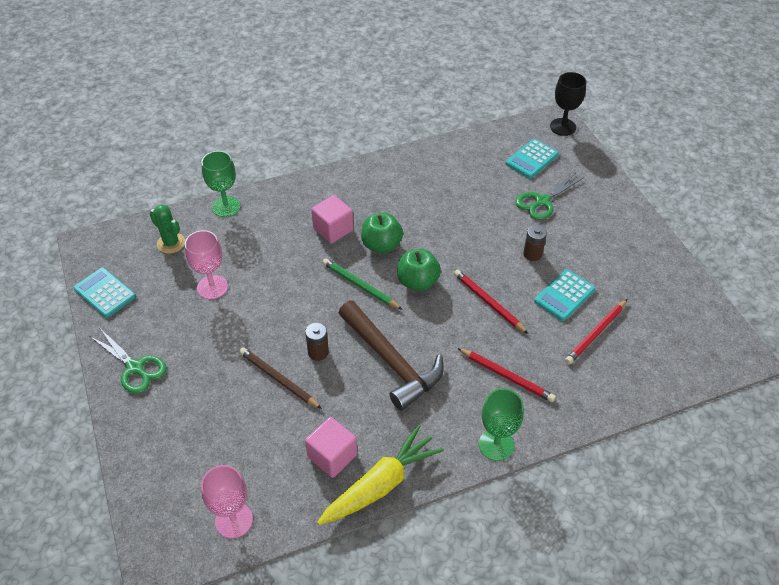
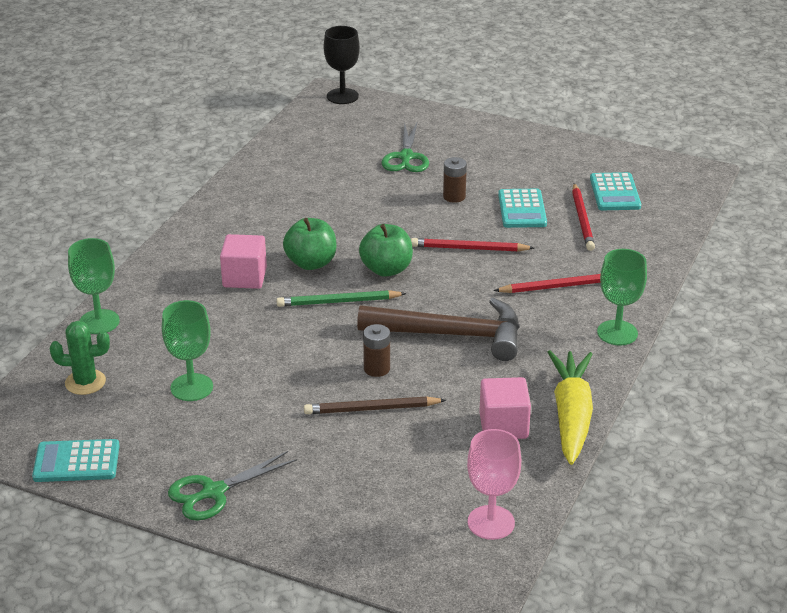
camera: 45 degrees left, 15 degrees down
(135, 368) = (214, 492): green scissors -> green scissors turned 150 degrees clockwise
(212, 287) = (191, 387): pink goblet -> green goblet
(532, 159) = (351, 132): turquoise calculator -> turquoise calculator (615, 193)

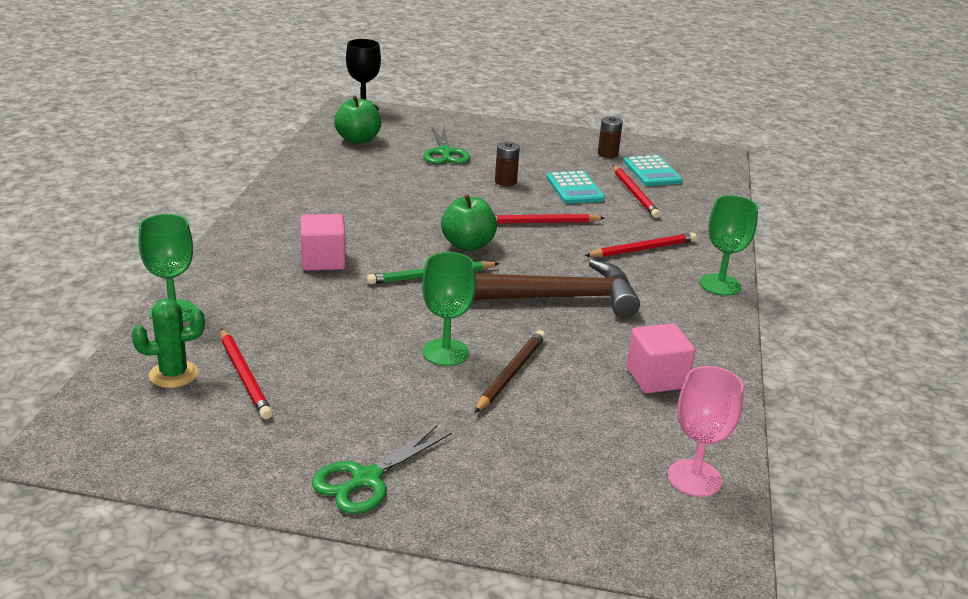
camera: 15 degrees left, 5 degrees down
(76, 462) = (186, 462): turquoise calculator -> none
(142, 389) = (244, 376): none -> red pencil
(191, 387) = (301, 369): green goblet -> green goblet (445, 352)
(311, 263) = (388, 243): green apple -> green apple (358, 139)
(372, 409) = (511, 374): brown pencil -> brown pencil turned 135 degrees clockwise
(376, 369) = (498, 335): brown battery -> brown battery (607, 154)
(571, 415) = (719, 362): yellow carrot -> none

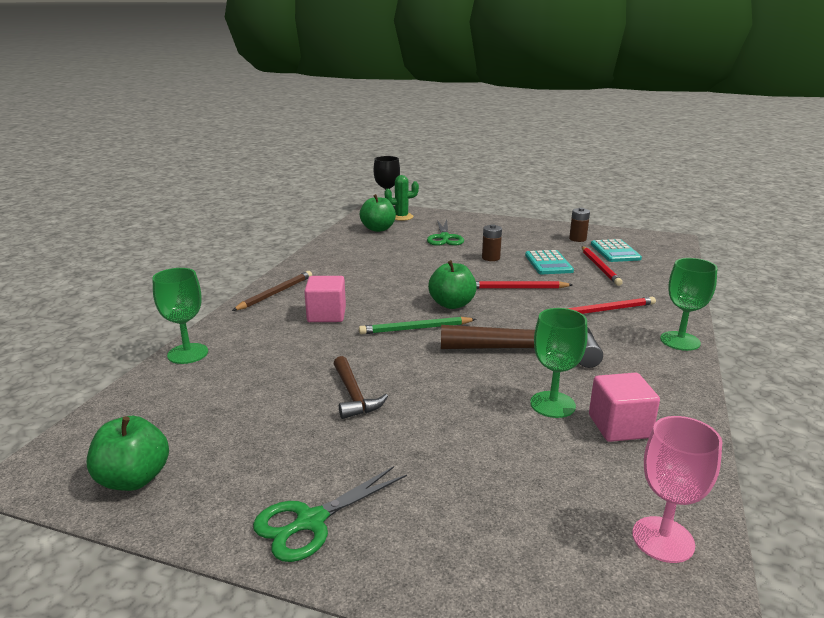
camera: 10 degrees right, 5 degrees down
(171, 449) = (134, 479): none -> green apple
(173, 374) = (166, 407): green cactus -> green cactus (401, 217)
(244, 376) = (227, 411): red pencil -> none
(378, 355) = (354, 395): none -> brown hammer
(445, 352) = (416, 395): green goblet -> green goblet (552, 404)
(511, 374) = (475, 417): brown pencil -> brown pencil (275, 293)

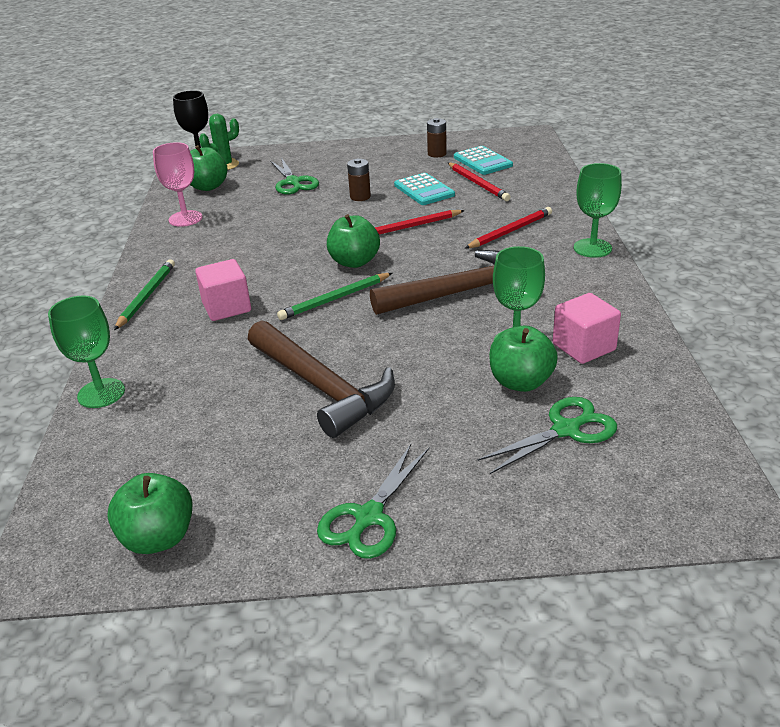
camera: 20 degrees left, 10 degrees up
(275, 293) = (146, 296): brown pencil -> green pencil
(354, 395) = (322, 387): brown hammer -> brown hammer, size x1.81
(535, 441) = (521, 382): none -> green apple
(553, 500) = (565, 430): none -> green scissors
(663, 539) = (667, 434): pink goblet -> pink goblet (185, 218)

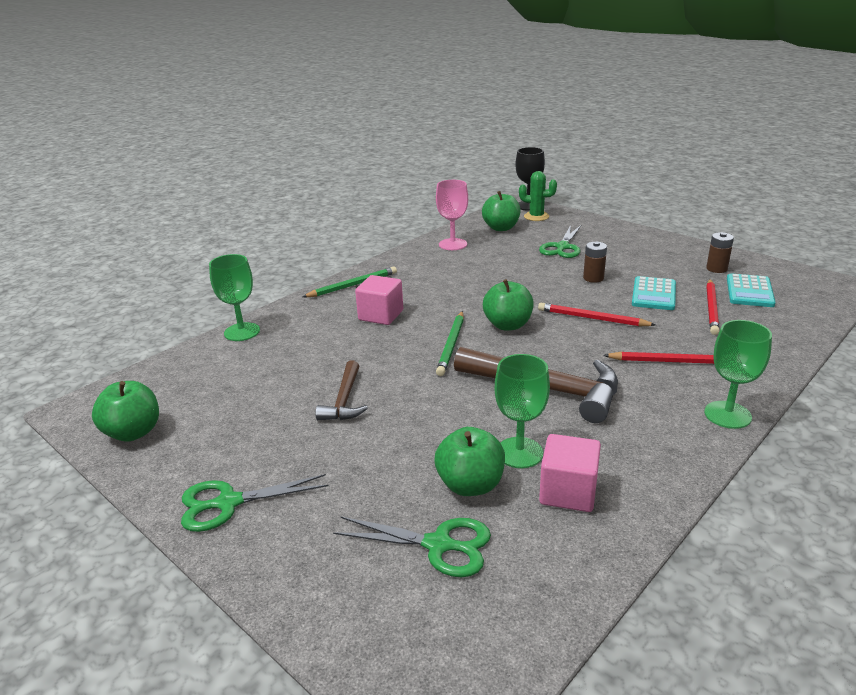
camera: 45 degrees right, 5 degrees down
(322, 387) = (344, 400): brown hammer -> brown hammer, size x0.55
(335, 299) = (451, 345): green pencil -> green pencil turned 90 degrees counterclockwise

